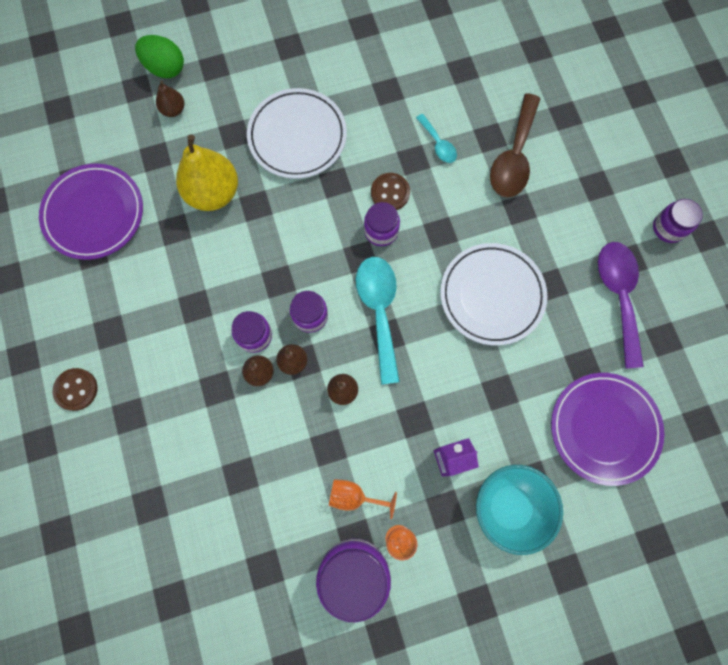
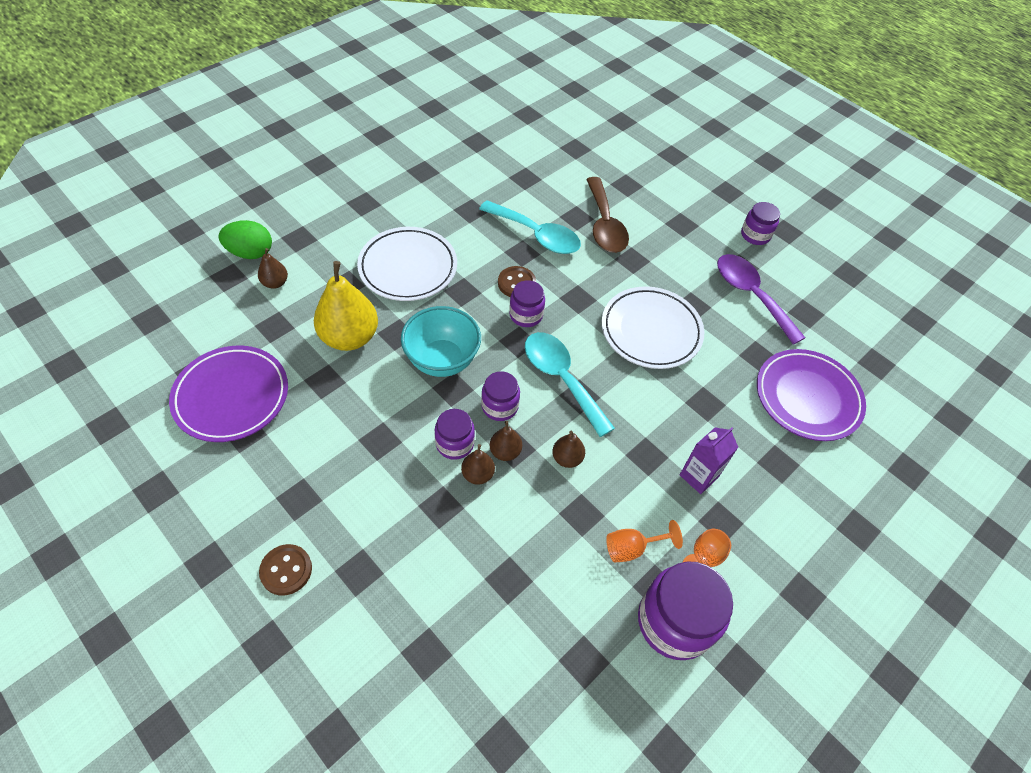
camera: 30 degrees left, 20 degrees down
(438, 144) = (536, 235): turquoise spoon -> turquoise spoon, size x1.93
(509, 507) = (774, 494): turquoise bowl -> turquoise bowl (442, 360)

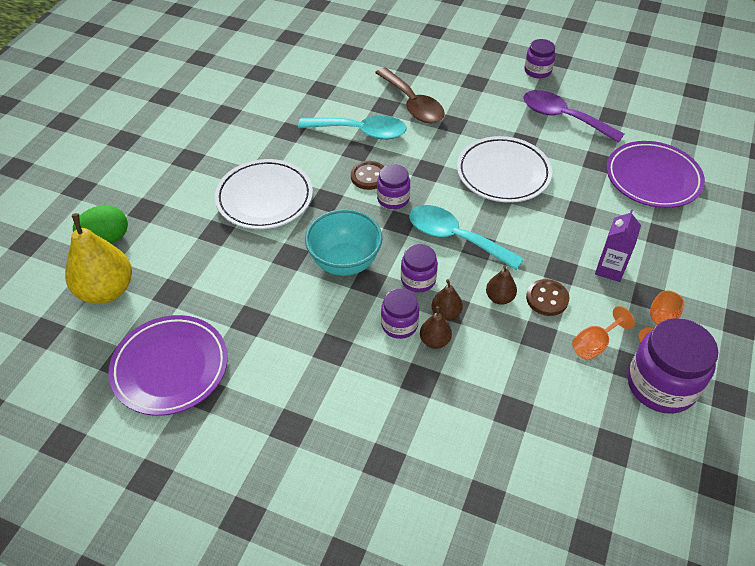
camera: 20 degrees left, 5 degrees down
(275, 283) = (148, 255): brown pear -> none
(286, 570) = (319, 490): brown button -> brown button (547, 299)
(349, 337) = (249, 275): yellow pear -> yellow pear (106, 290)

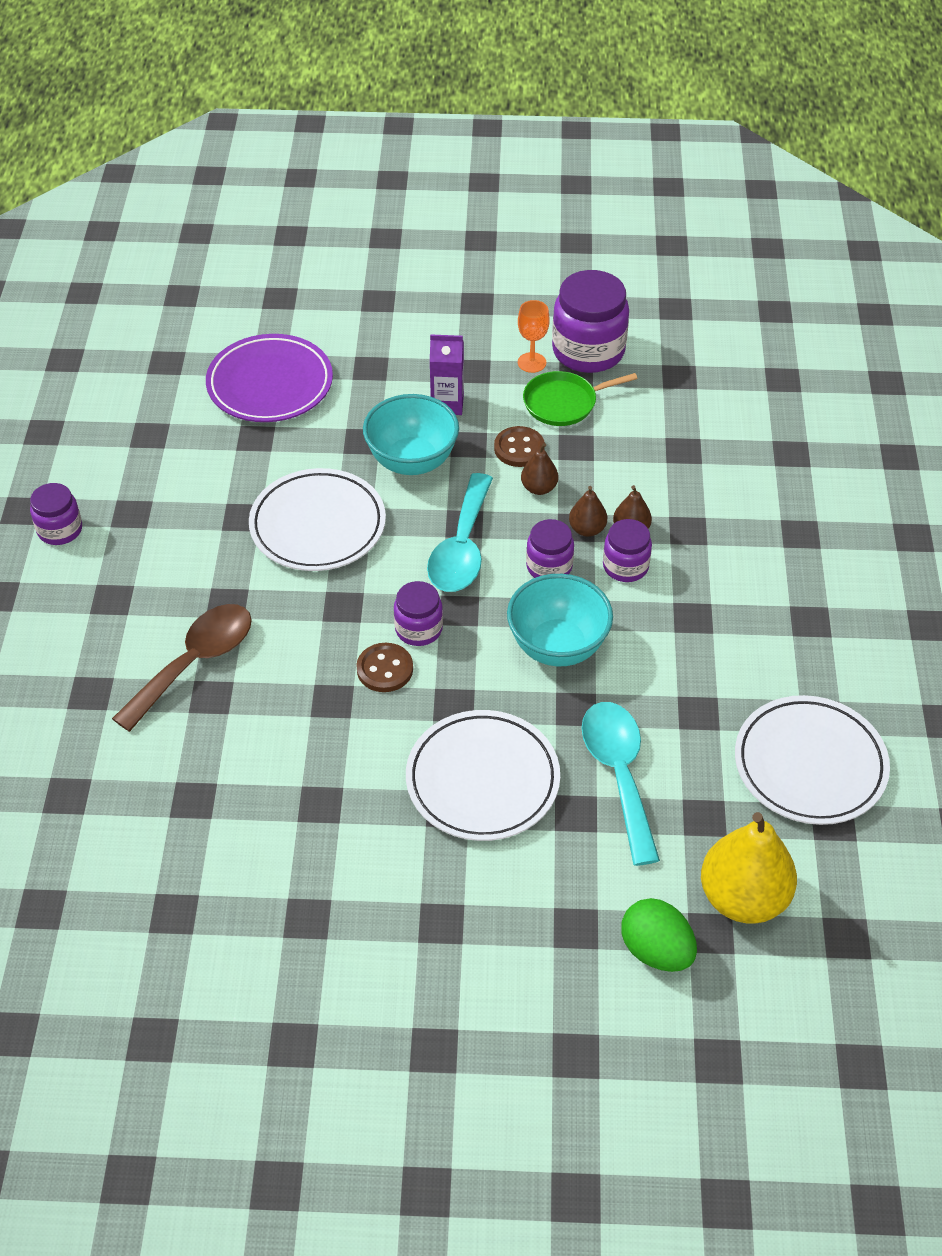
camera: 110 degrees left, 0 degrees up
(170, 368) = (810, 764): purple plate -> white plate
(360, 132) = (287, 709): turquoise spoon -> turquoise spoon (619, 774)
(550, 233) = (412, 461): none -> turquoise bowl
(563, 117) = (171, 484): purple spoon -> none
(594, 344) = (563, 403): orange goblet -> green pan

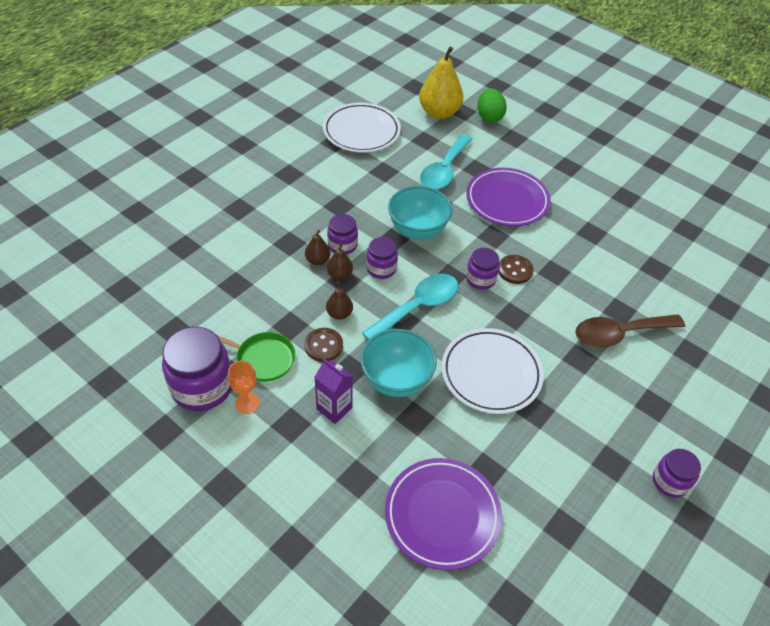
camera: 145 degrees left, 0 degrees up
(482, 780) = (507, 200): white plate -> purple plate

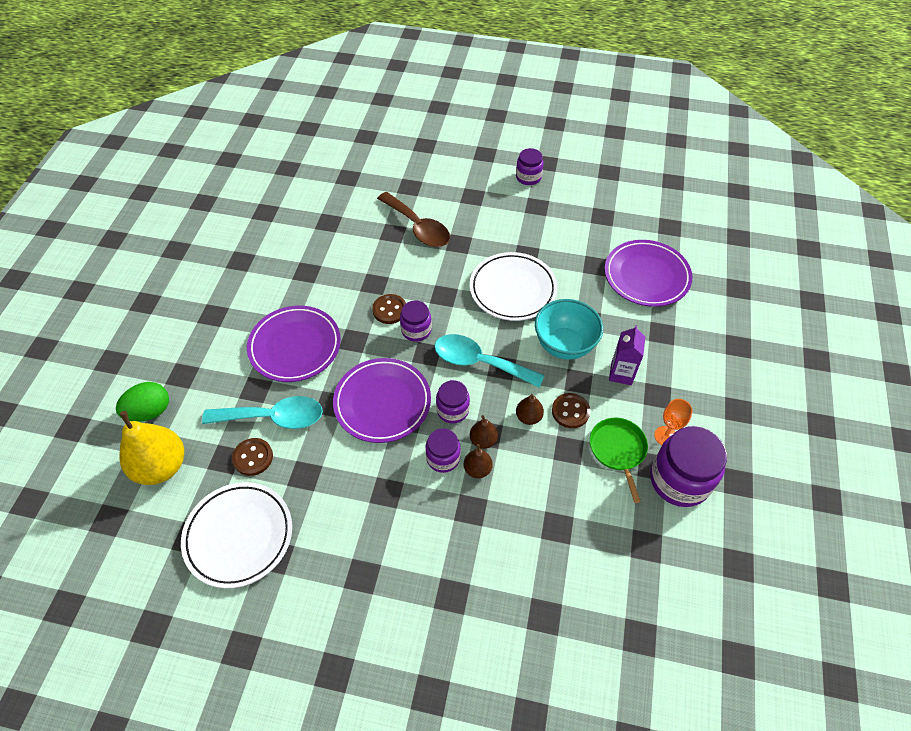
camera: 115 degrees left, 5 degrees up
(416, 152) = (253, 457): none -> brown button
(417, 230) = (382, 402): turquoise bowl -> purple plate

